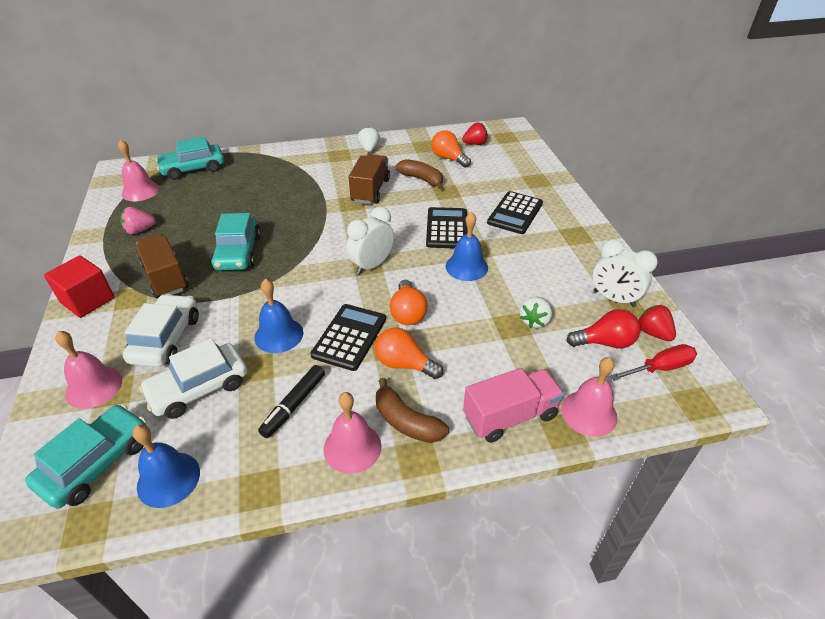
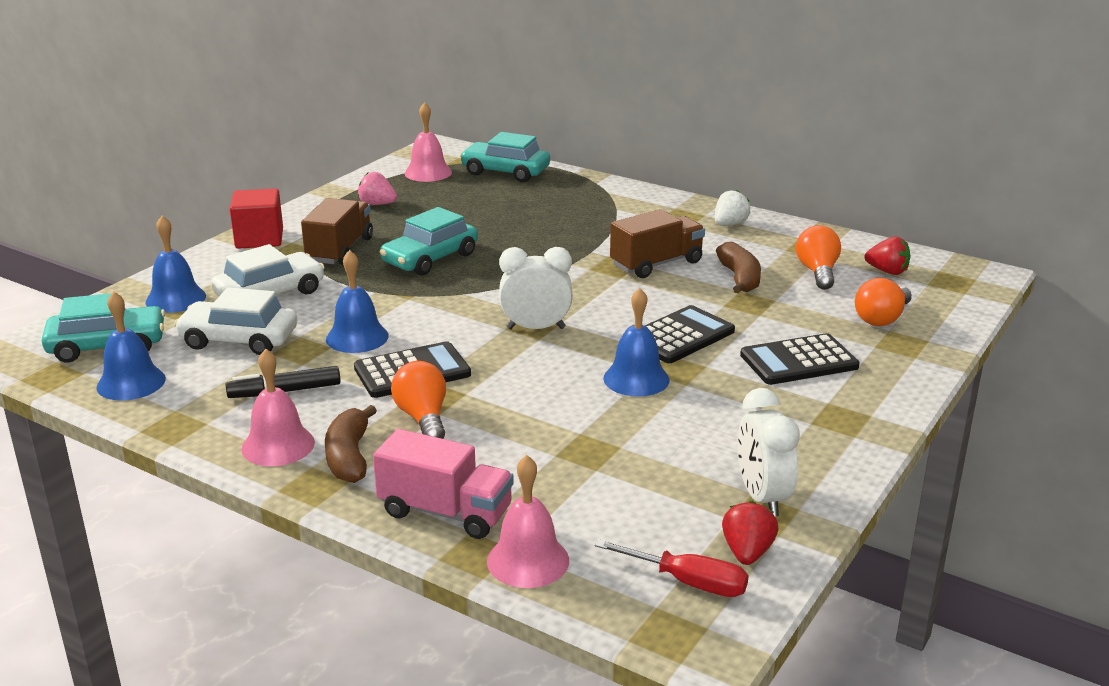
camera: 45 degrees right, 15 degrees down
(94, 387) = (176, 299): pink bell -> blue bell
(407, 313) = (499, 383): orange light bulb -> orange light bulb (882, 319)
(534, 321) = (621, 461): white strawberry -> none
(605, 342) = (666, 524): red light bulb -> none

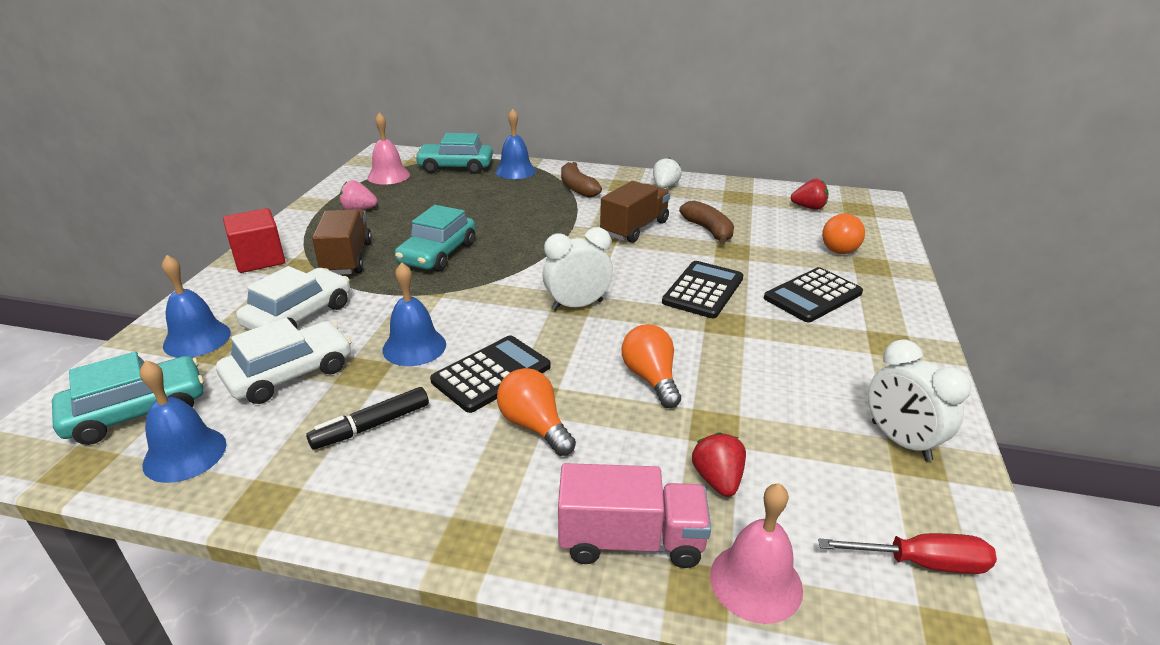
camera: 20 degrees left, 5 degrees up
(239, 339) = (290, 373): white car -> white car turned 150 degrees clockwise
(278, 445) = (399, 498): pink bell -> none
(349, 457) = (486, 493): brown banana -> brown banana (577, 188)
(636, 379) = (699, 339): blue bell -> blue bell (515, 171)
(747, 552) = (940, 509): red strawberry -> red strawberry (717, 480)
(817, 272) = (761, 216): orange light bulb -> orange light bulb (651, 378)

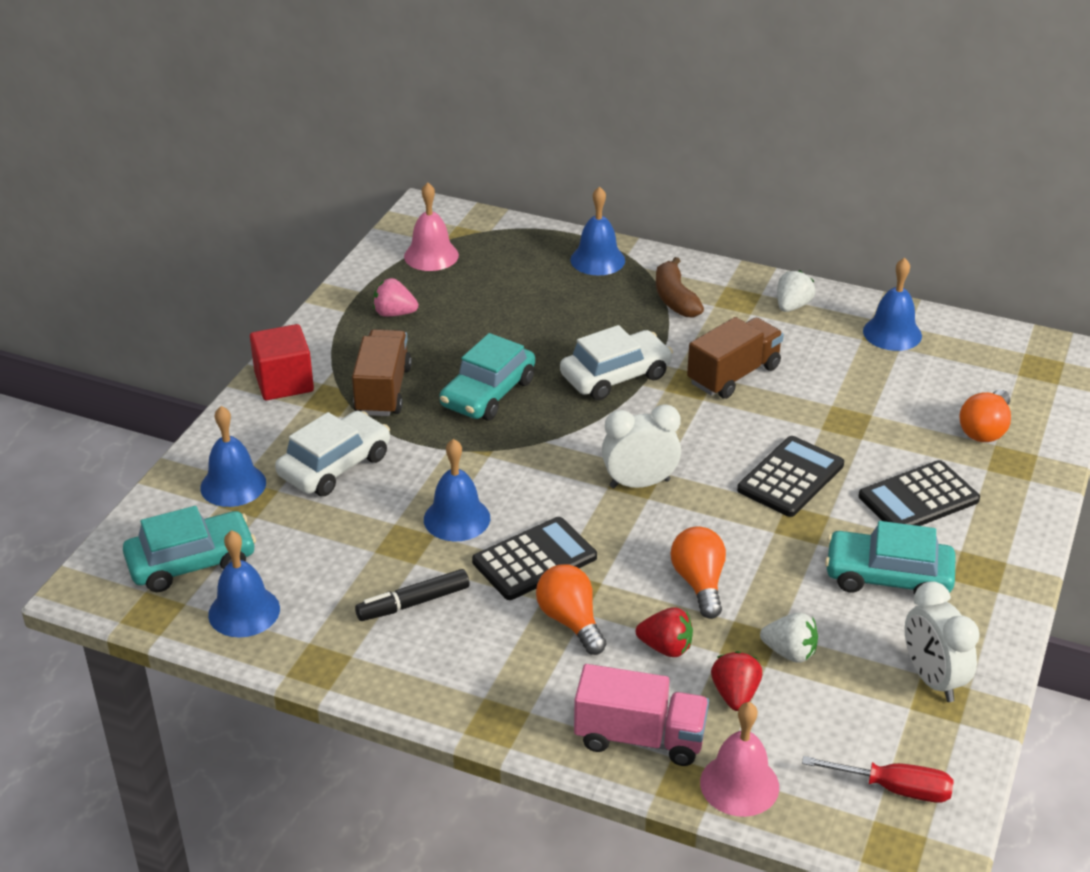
camera: 10 degrees right, 5 degrees up
(290, 373) = (331, 537): white car -> white car (615, 376)
(455, 167) = (519, 246): turquoise car -> turquoise car (888, 577)
(708, 230) = (826, 387): brown banana -> none
(743, 196) = (892, 333): none -> blue bell
(756, 431) = (789, 652): none -> white strawberry
(809, 207) = (974, 361): red strawberry -> red strawberry (666, 647)

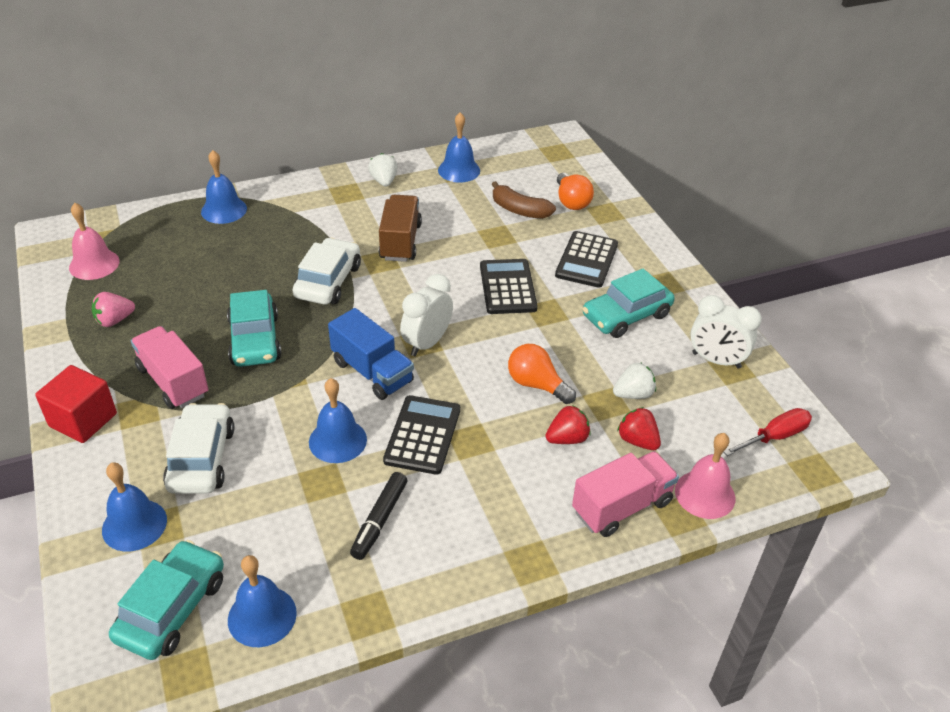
camera: 45 degrees left, 5 degrees up
(383, 391) = (173, 381): brown truck -> pink truck
(556, 479) = (372, 372): none -> blue truck
(570, 621) = (493, 461): orange light bulb -> none
(675, 299) = (306, 211): brown banana -> brown banana (519, 210)

